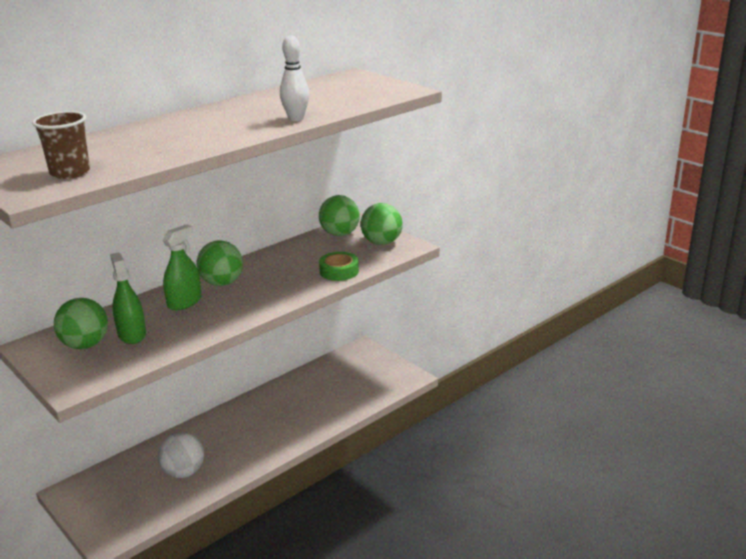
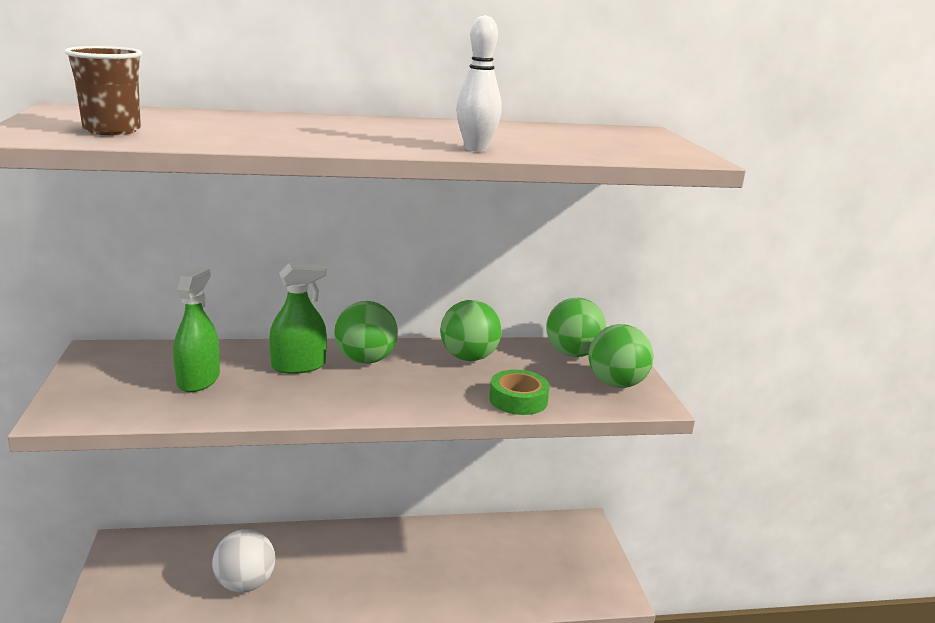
camera: 30 degrees right, 5 degrees down
(85, 345) = (142, 372): green ball -> green ball (468, 357)

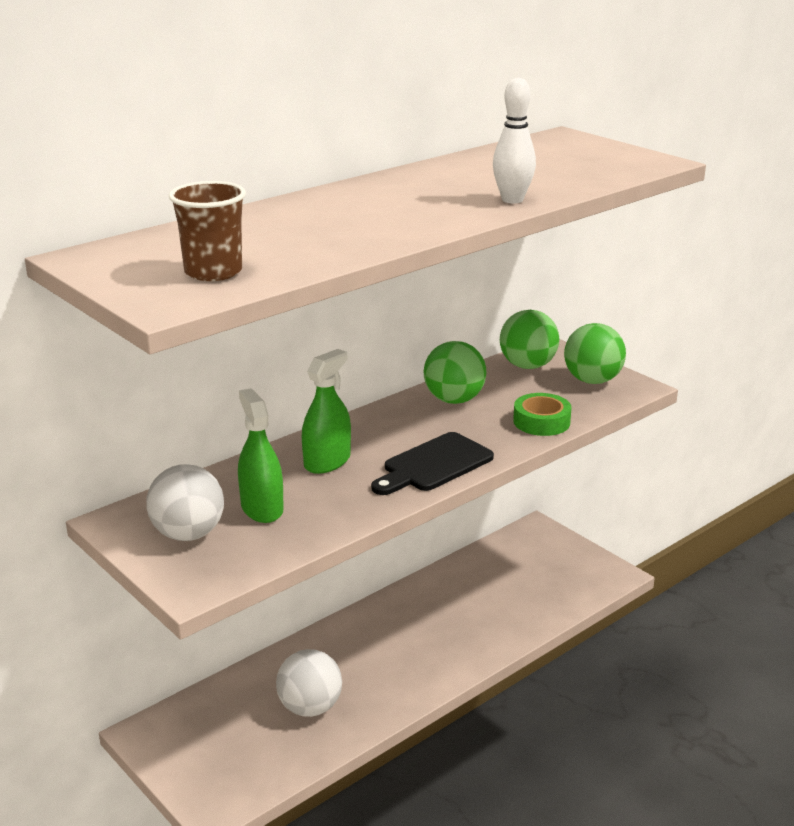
camera: 30 degrees left, 5 degrees up
(122, 378) = (188, 534): none -> white ball
(365, 360) = (374, 434): green ball -> none
(374, 399) = (433, 465): none -> black cutting board

